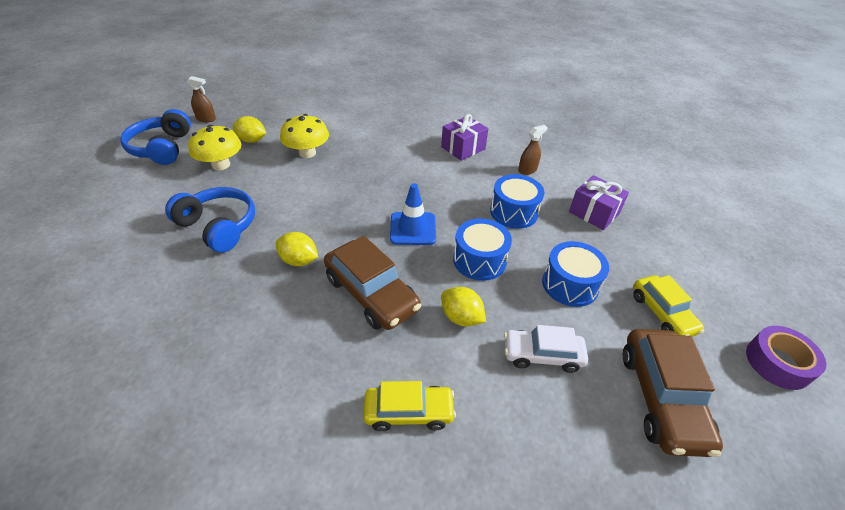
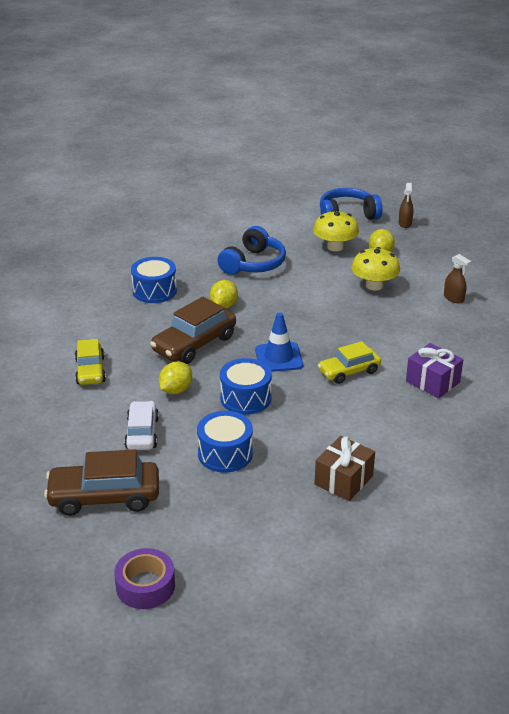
camera: 85 degrees right, 10 degrees down
(514, 212) = (324, 420): blue drum -> blue drum (154, 291)
(527, 170) = (409, 431): brown spray bottle -> brown spray bottle (453, 298)
(594, 213) = (343, 480): purple gift -> brown gift
(662, 313) = (198, 513): yellow car -> yellow car (349, 371)

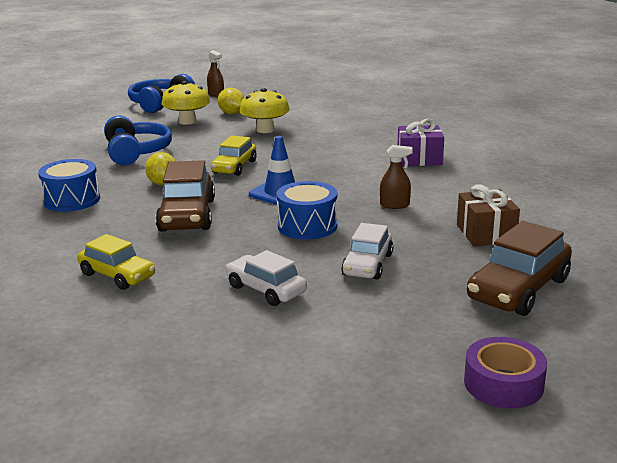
camera: 45 degrees left, 10 degrees down
(104, 497) = (329, 350): brown car -> brown car (519, 289)
(176, 390) = (235, 249): yellow lemon -> none
(225, 454) = (368, 265): blue drum -> white car
(349, 371) = (351, 178): yellow car -> yellow car (234, 167)
(453, 298) = (336, 116): brown spray bottle -> brown spray bottle (395, 205)

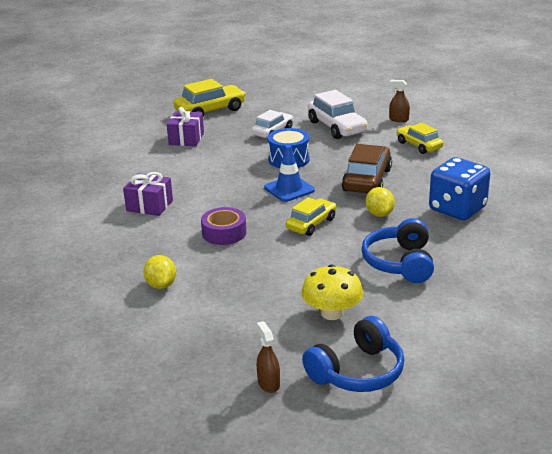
camera: 160 degrees left, 5 degrees up
(72, 200) = (457, 209): blue drum -> blue dice
(232, 113) = (271, 321): yellow lemon -> yellow lemon (161, 285)
(265, 130) = (251, 276): yellow mushroom -> none
(266, 290) = (337, 127): white car -> white car, size x1.53
(395, 205) = (217, 166): brown spray bottle -> brown spray bottle (398, 119)
(485, 233) = (186, 139): brown gift -> purple gift
(503, 384) = (262, 84): purple tape -> purple tape (224, 233)
(519, 289) = (210, 111): brown car -> yellow car

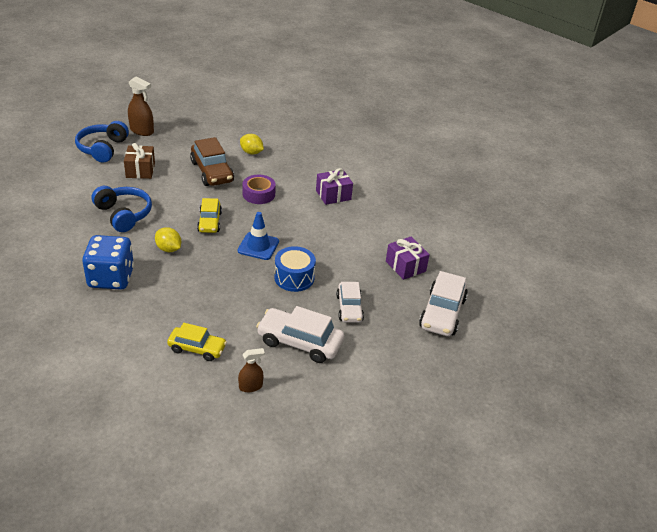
camera: 135 degrees right, 10 degrees up
(210, 111) = (442, 313): yellow car -> white car
(268, 383) = (142, 131): brown spray bottle -> brown spray bottle, size x1.62
(332, 313) = (140, 170): yellow mushroom -> brown gift
(367, 180) = (207, 280): brown car -> brown car (212, 172)

